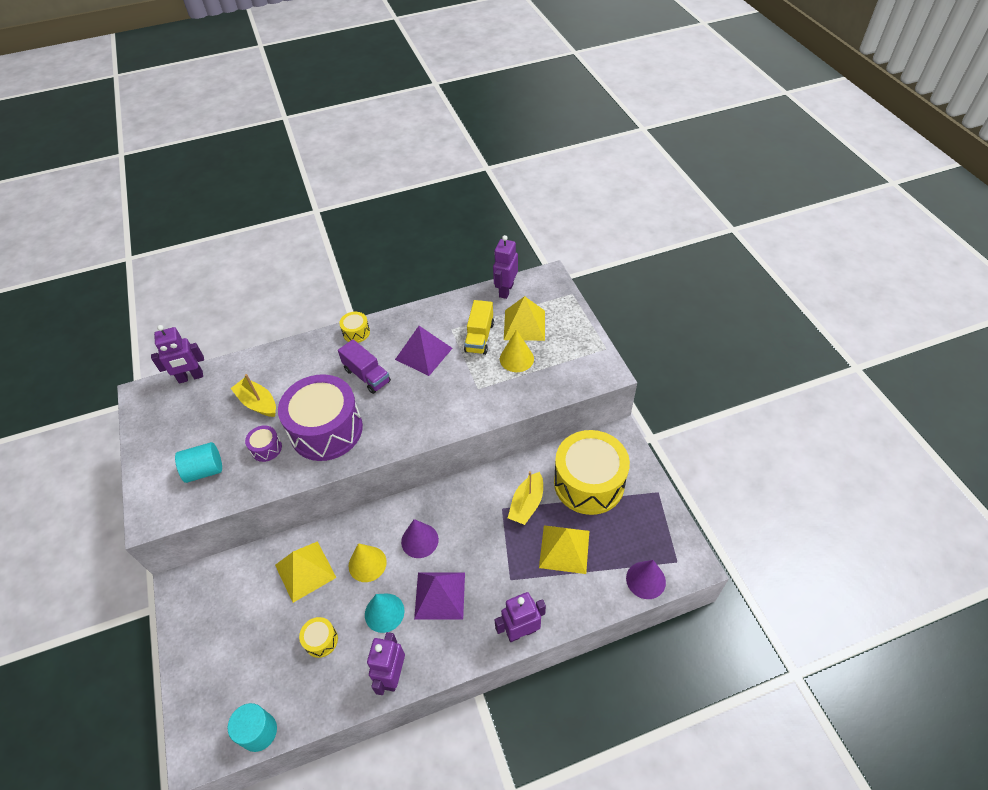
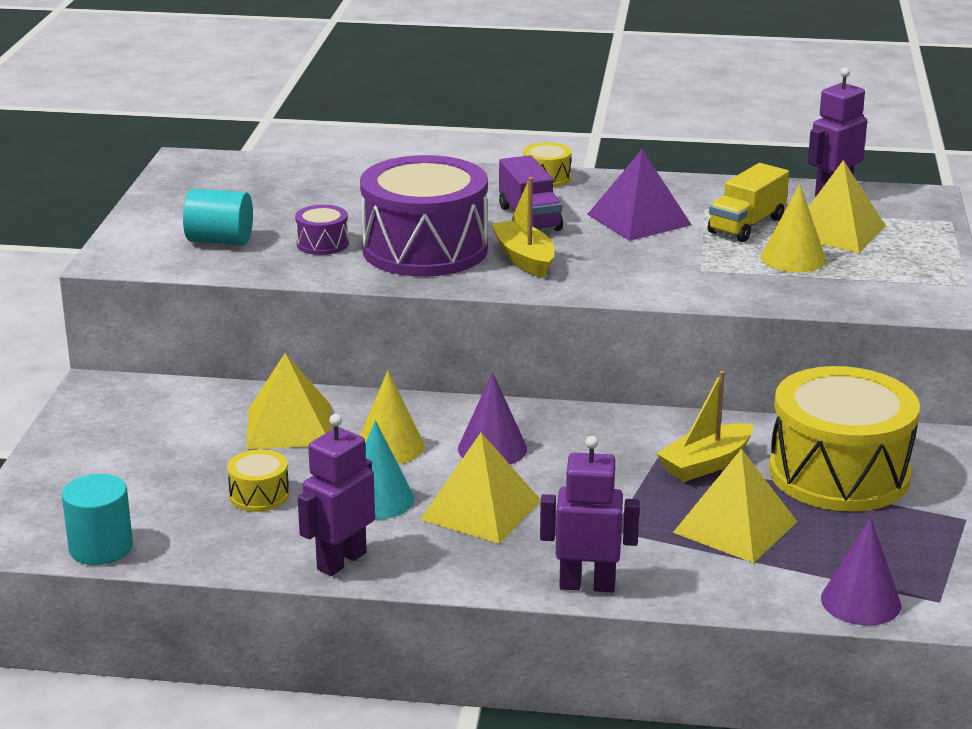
camera: 25 degrees right, 25 degrees down
(191, 377) = (267, 162): purple robot -> none
(258, 403) = (344, 204): yellow boat -> yellow boat (524, 259)
(440, 595) = (481, 509): purple pyramid -> yellow pyramid

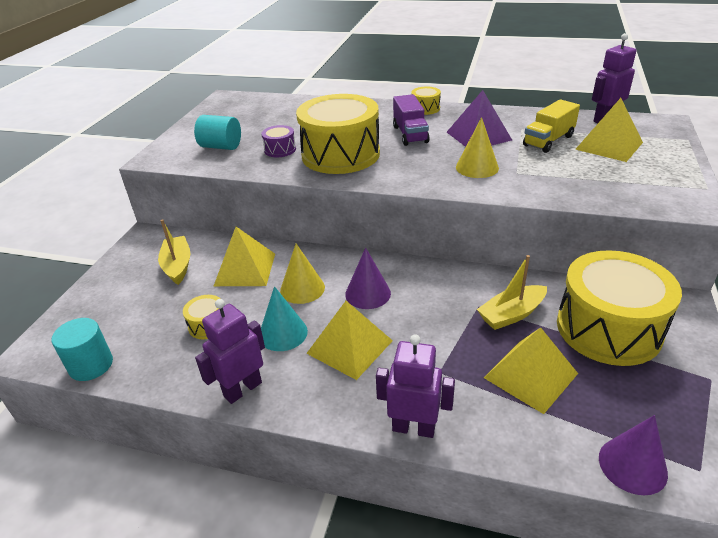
camera: 10 degrees right, 10 degrees up
(425, 249) = (340, 155): purple drum -> yellow drum
(524, 259) = (401, 162): yellow boat -> yellow boat (178, 266)
(793, 258) = (580, 165): yellow cone -> yellow cone (477, 167)

